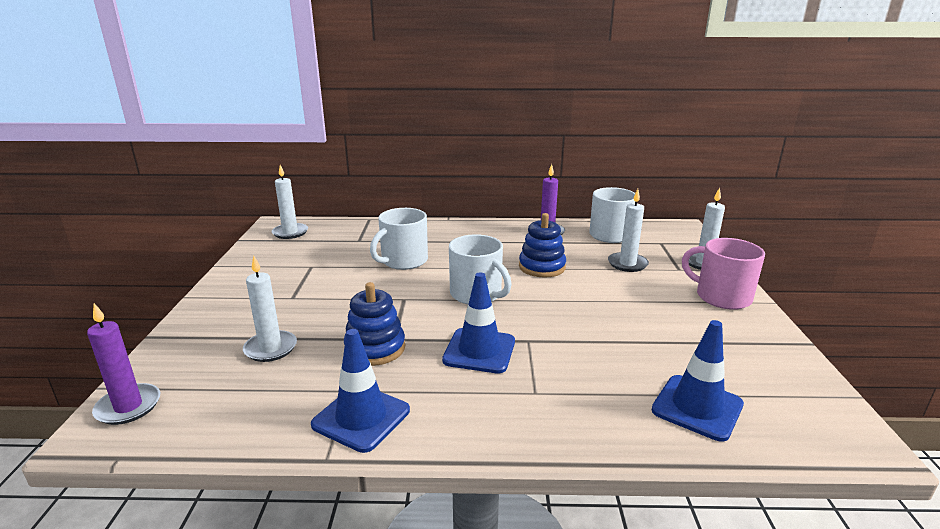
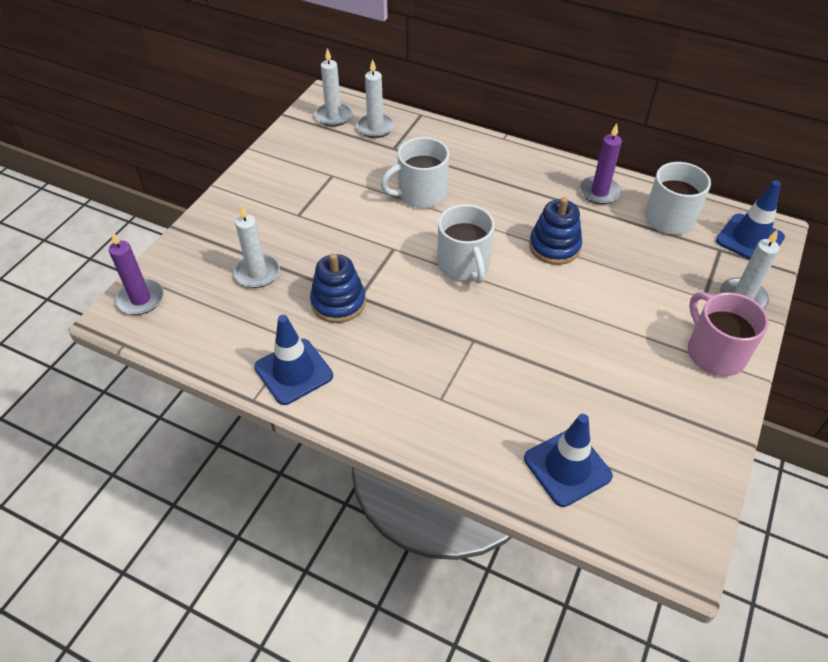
camera: 25 degrees right, 25 degrees up
(479, 351) = (423, 337): blue traffic cone -> blue traffic cone (749, 239)
(627, 264) = (651, 271): white candle -> white candle (375, 127)

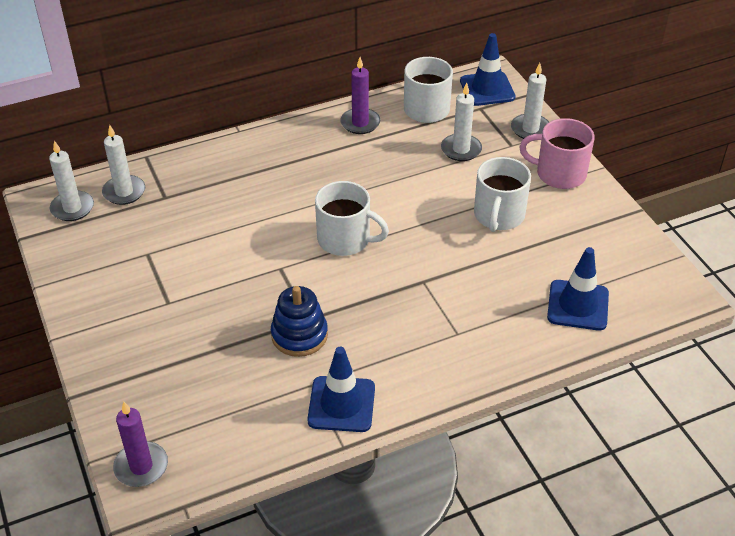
camera: 50 degrees left, 5 degrees down
(257, 273) = (206, 368): white candle -> white candle (461, 149)
(421, 194) = (240, 215): white mug -> white mug (498, 215)
(554, 246) = (384, 181): blue stacking toy -> none

